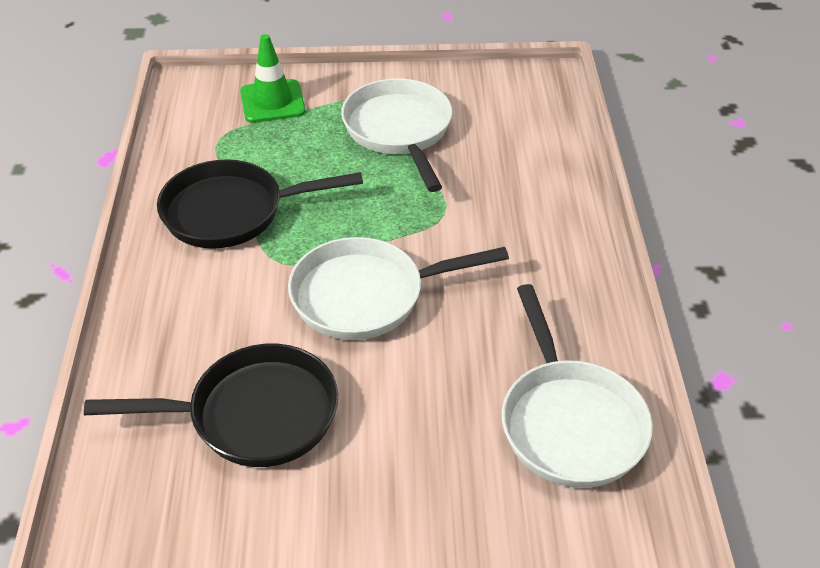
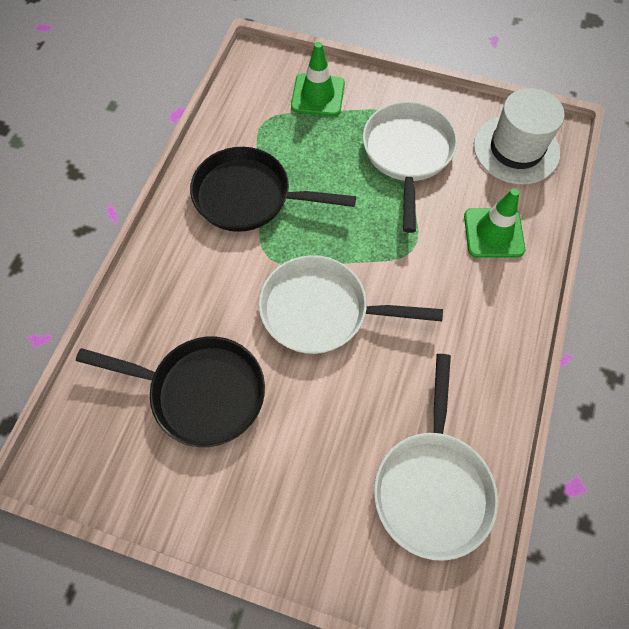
camera: 20 degrees right, 20 degrees up
(515, 100) = (516, 149): none -> white hat
(526, 177) = (493, 233): none -> green traffic cone

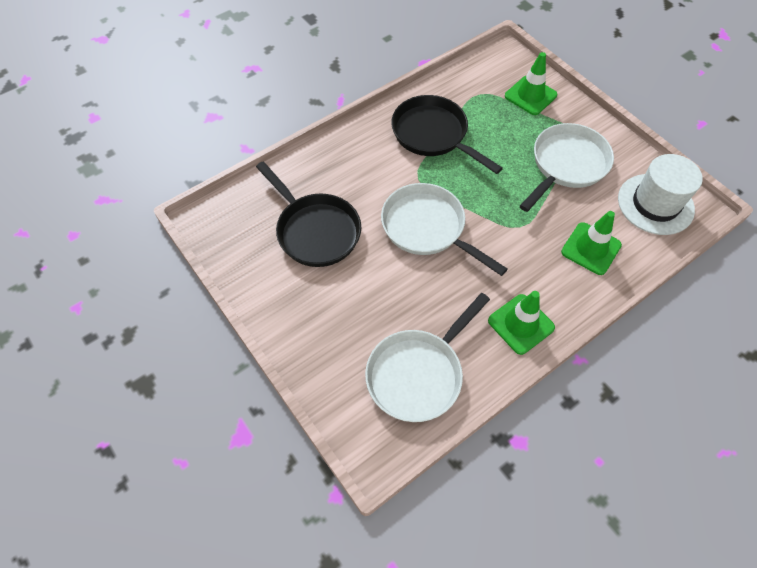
camera: 35 degrees right, 5 degrees down
(489, 359) = (521, 324): none -> green traffic cone

